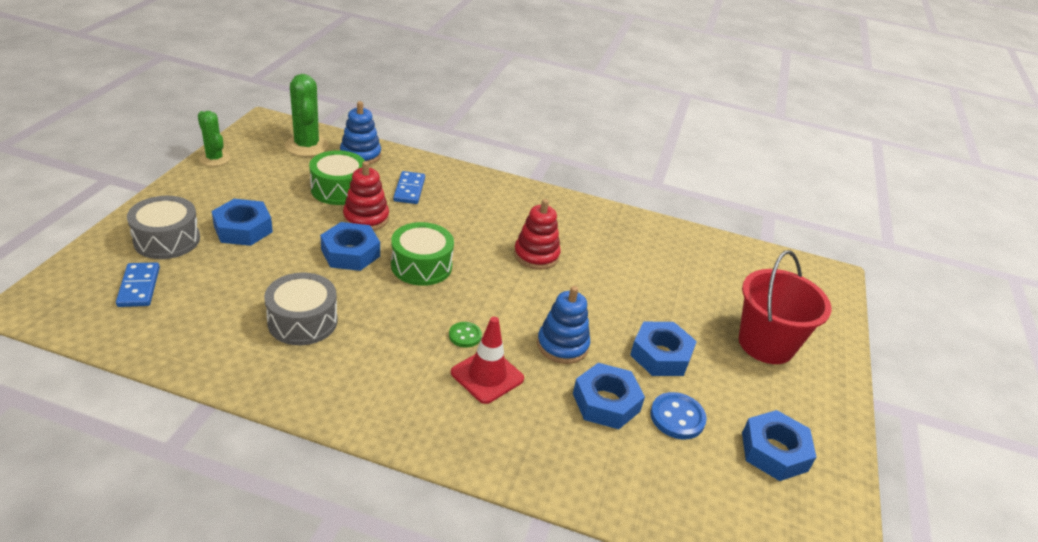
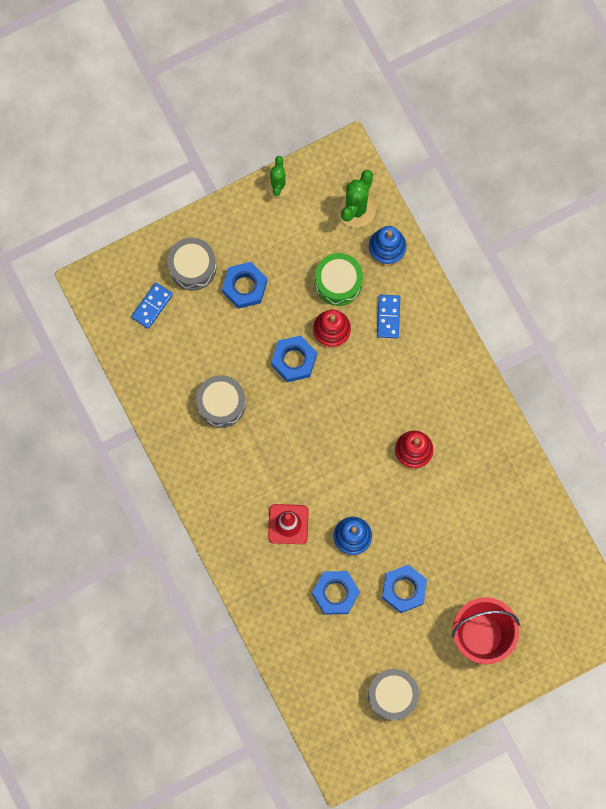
camera: 50 degrees right, 40 degrees up
(409, 190) = (388, 317): blue domino -> blue domino turned 45 degrees counterclockwise
(421, 266) = (328, 405): green drum -> none
(465, 336) = (302, 485): green button -> none
(677, 417) = (364, 634): blue button -> none
(774, 451) = (392, 695): blue nut -> grey drum

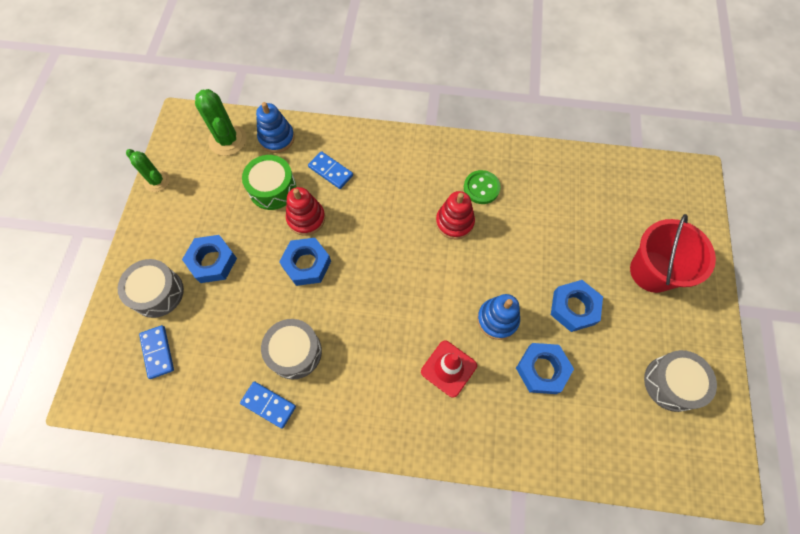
camera: 55 degrees left, 10 degrees down
(172, 414) = (268, 404): none -> blue domino
(462, 452) = (481, 188): none -> green button

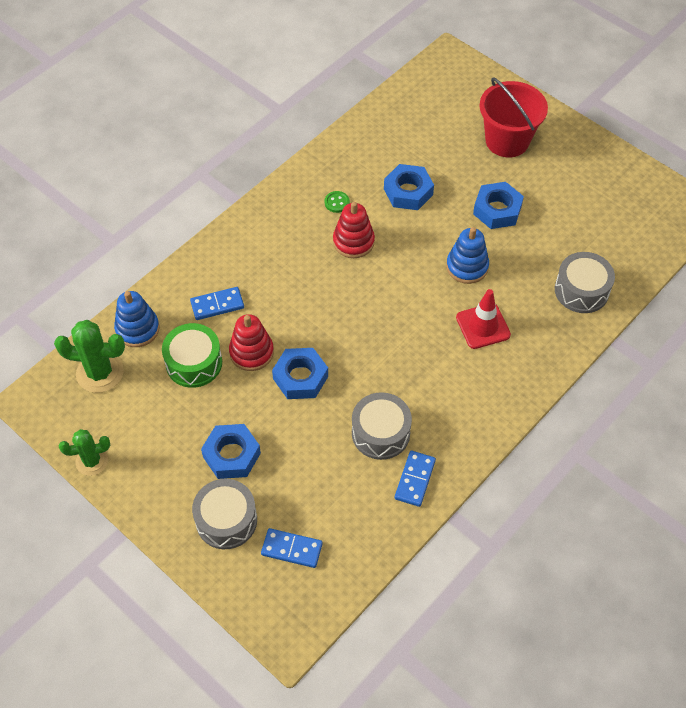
camera: 55 degrees left, 10 degrees down
(268, 404) = (414, 479): blue domino -> blue domino turned 45 degrees counterclockwise
(481, 188) = (337, 202): green button -> green button, size x0.64
(542, 369) = (531, 264): blue nut -> blue nut (408, 192)
(672, 383) = (602, 190): grey drum -> grey drum (581, 290)

